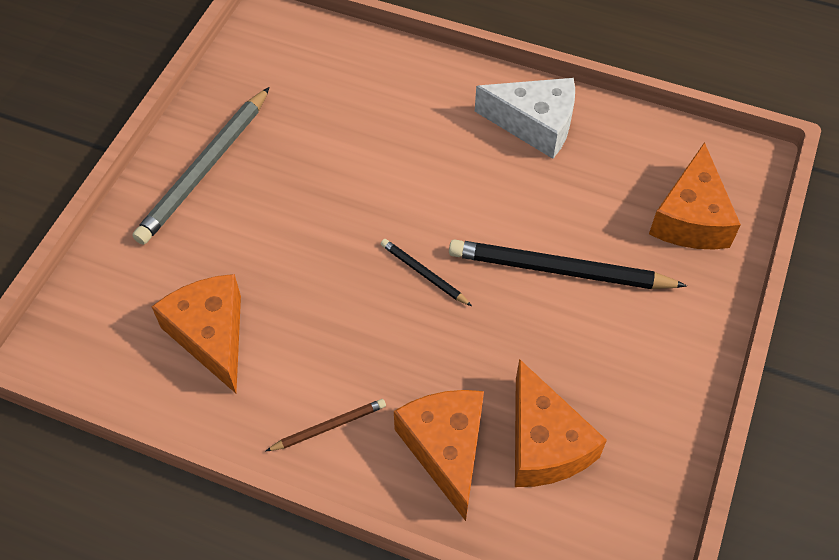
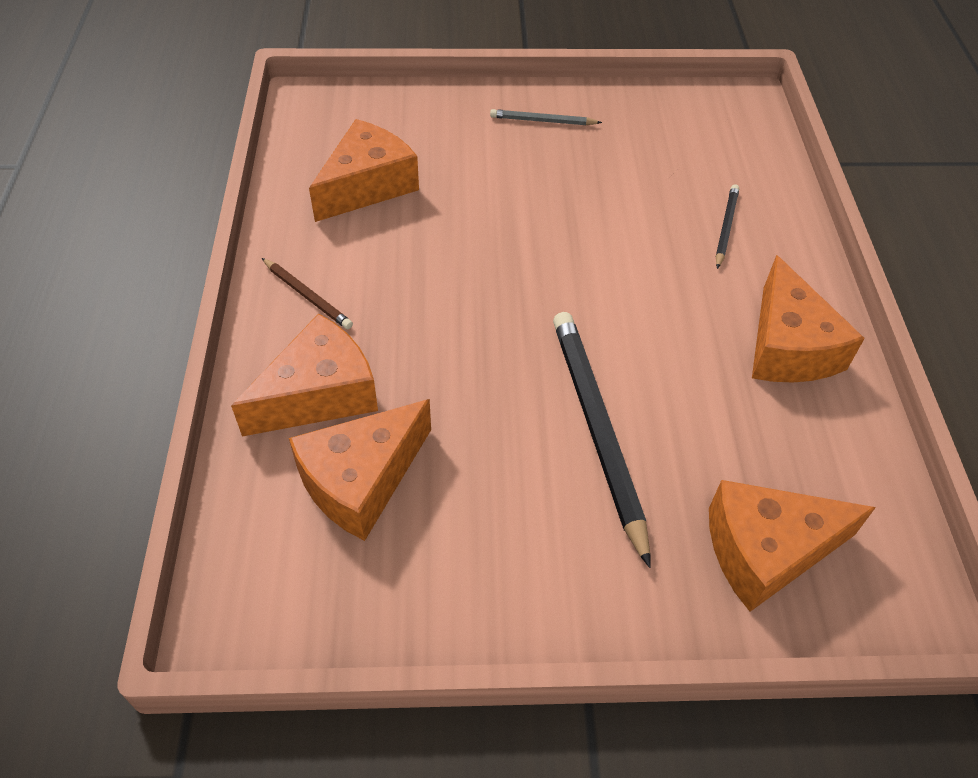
camera: 65 degrees right, 5 degrees down
(205, 168) = (543, 121): grey pencil -> grey pencil, size x0.49
(424, 274) = (520, 311): black pencil -> black pencil (725, 227)
(535, 124) = (788, 347): white cheese -> orange cheese

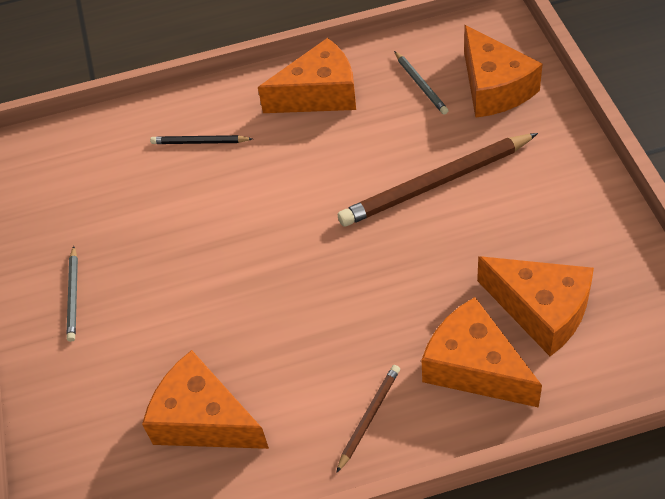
camera: 95 degrees left, 0 degrees up
(597, 430) = (436, 183): black pencil -> brown pencil
(788, 460) = (420, 84): none -> grey pencil

